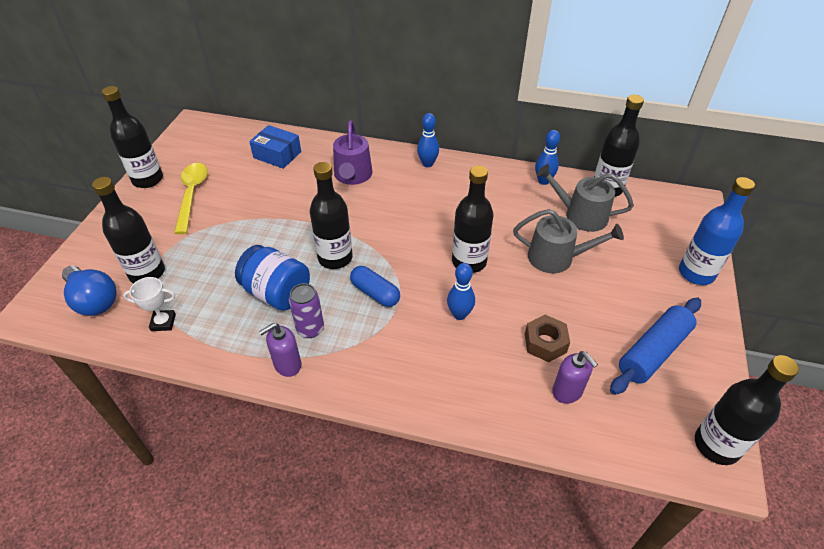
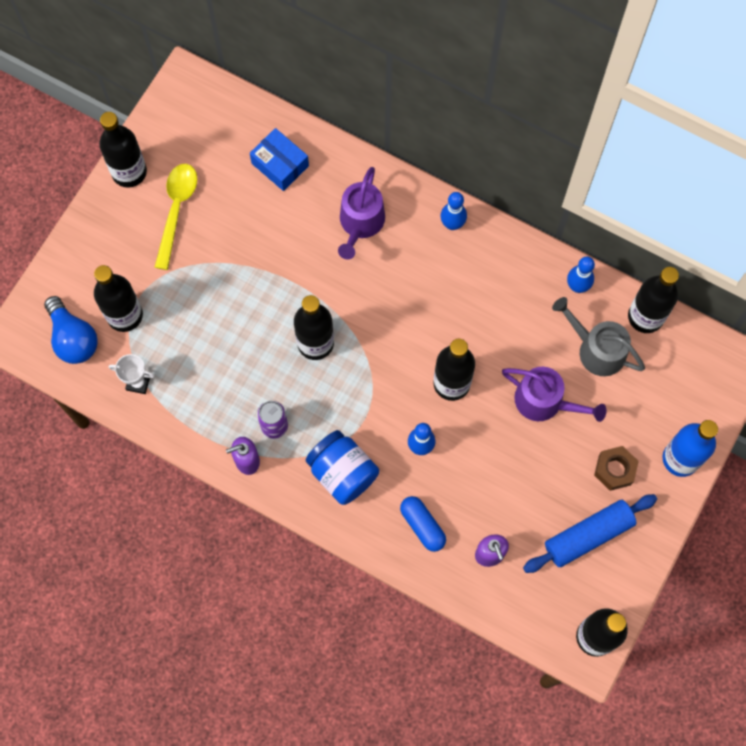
camera: 15 degrees right, 25 degrees up
(277, 293) = (249, 374): blue jar -> blue jar (342, 473)
(375, 293) = (345, 399): blue capsule -> blue capsule (422, 525)
(545, 343) = (490, 499): brown nut -> brown nut (614, 470)
(556, 258) = (544, 401): grey watering can -> purple watering can

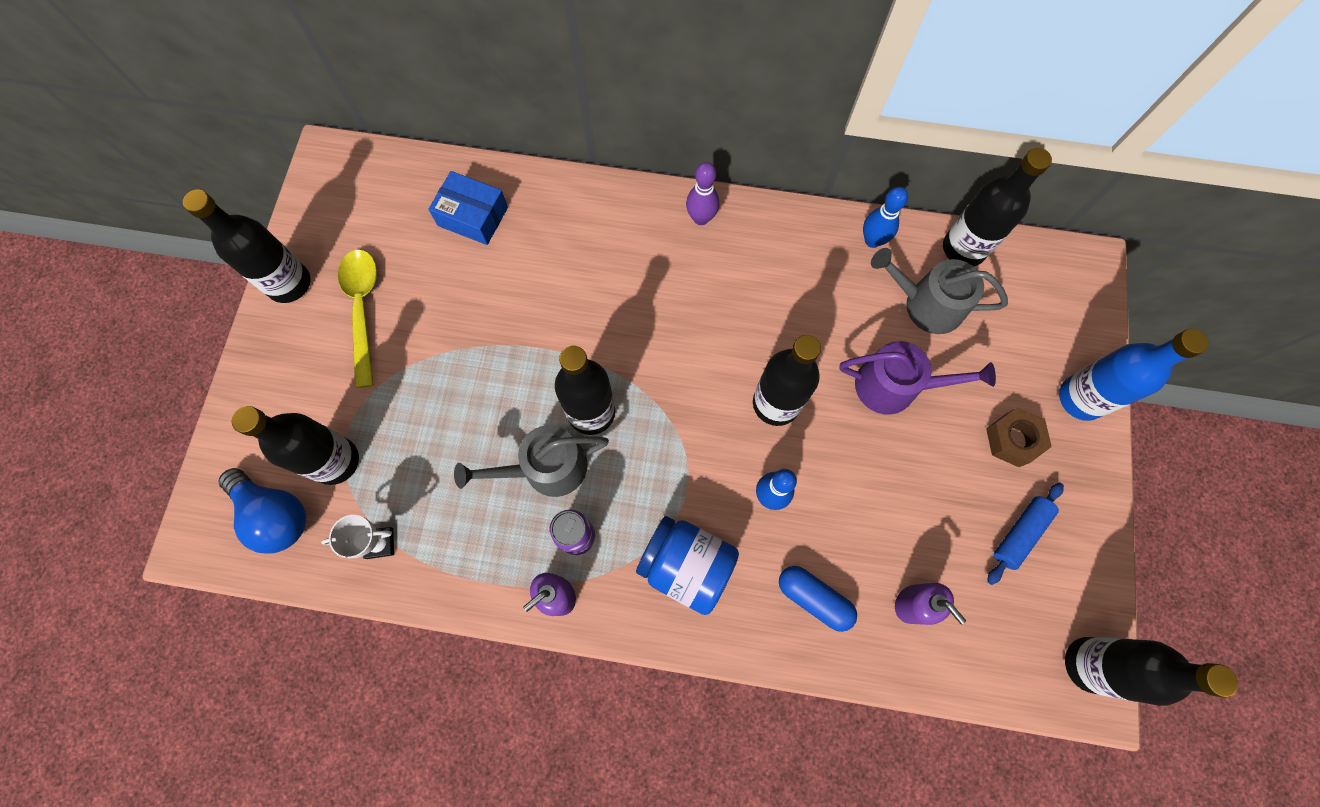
camera: 20 degrees left, 0 degrees up
(270, 371) = (547, 468): none -> grey watering can
(360, 223) = (593, 251): purple watering can -> none
(452, 224) = (701, 218): blue bowling pin -> purple bowling pin
(588, 535) = (1019, 533): blue rolling pin -> blue rolling pin, size x0.64

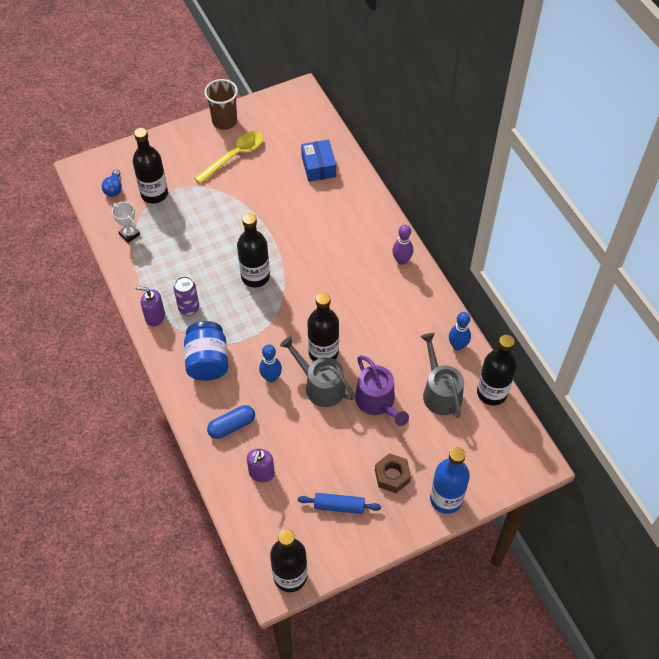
camera: 55 degrees right, 15 degrees down
(275, 514) = (114, 188): blue light bulb -> blue light bulb, size x0.59
(289, 283) = (224, 121): black bottle -> brown cup
(547, 468) = (213, 275): grey watering can -> grey watering can (321, 386)
(814, 598) = (232, 426): blue capsule -> blue capsule turned 60 degrees clockwise

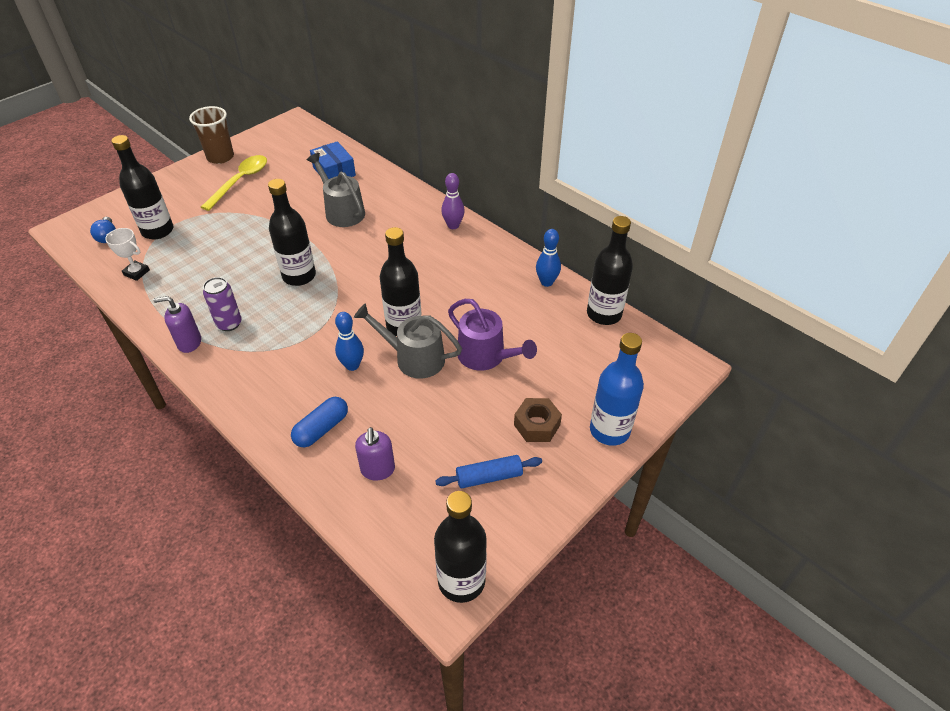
camera: 20 degrees left, 10 degrees down
(207, 361) = (269, 370): blue jar -> none
(440, 392) = (550, 328): grey watering can -> grey watering can (342, 212)

